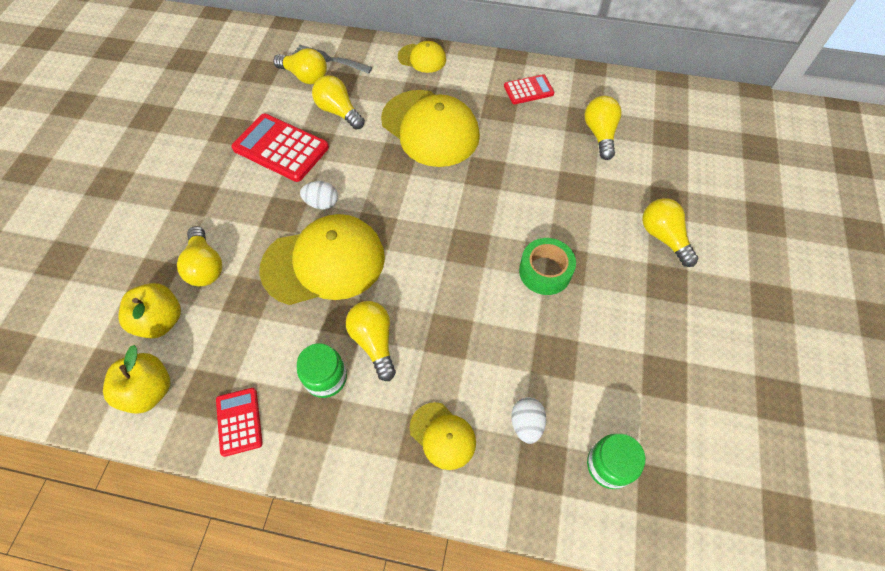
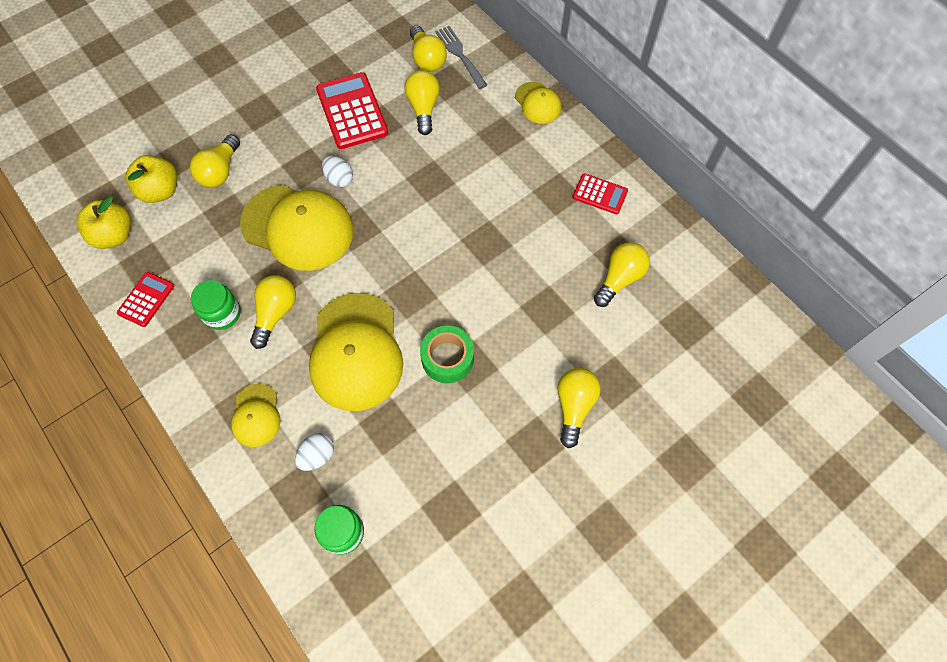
camera: 40 degrees right, 5 degrees up
(430, 128) = (480, 172): yellow cap -> yellow cap (356, 352)

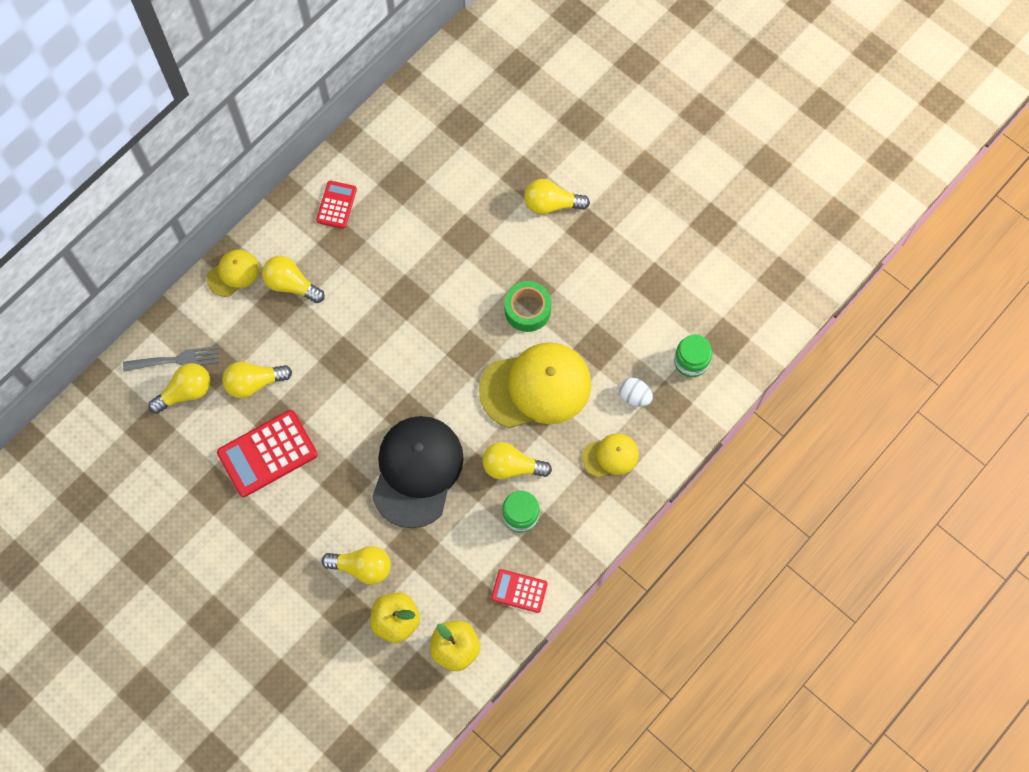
camera: 100 degrees left, 5 degrees up
(298, 227) = (417, 471): yellow cap -> black cap
(339, 179) = (354, 446): white egg -> none
(459, 55) = (176, 360): grey fork -> grey fork turned 150 degrees counterclockwise
(619, 278) = (424, 180): yellow light bulb -> yellow light bulb (291, 284)

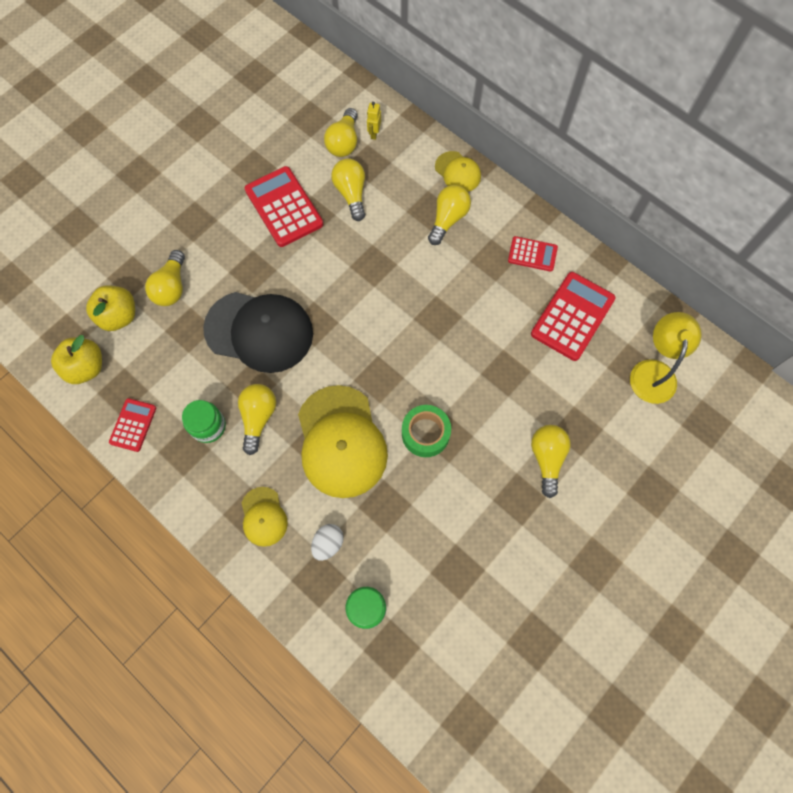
camera: 90 degrees right, 0 degrees up
(176, 360) = (374, 133): grey fork -> yellow robot
(186, 392) = (344, 142): yellow light bulb -> yellow light bulb turned 45 degrees clockwise
(407, 172) = (572, 316): none -> red calculator
(466, 106) = (654, 371): none -> yellow lamp

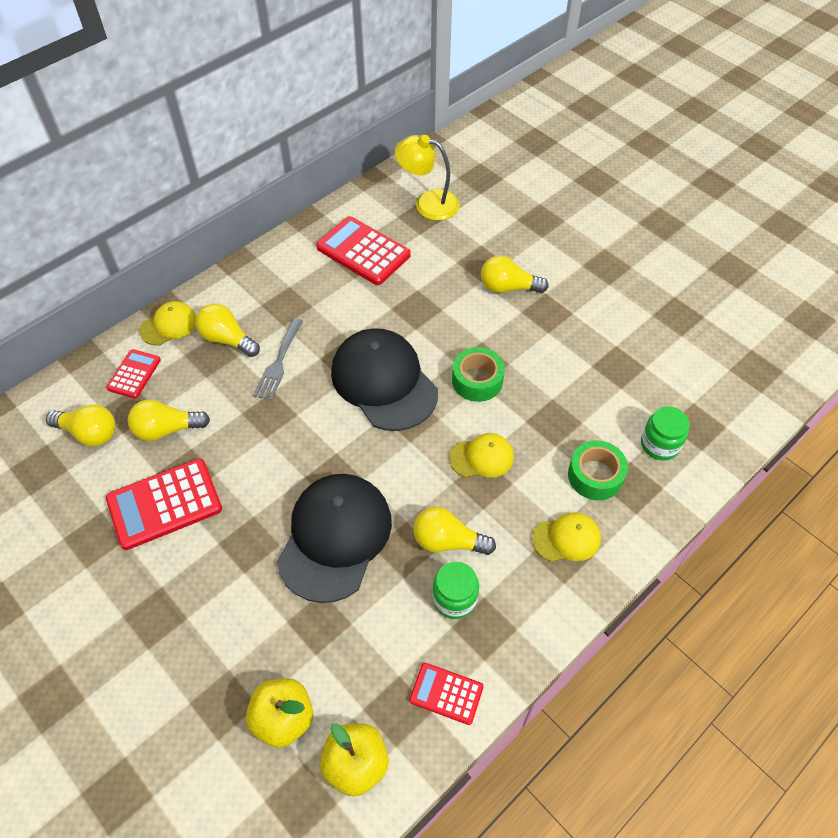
camera: 85 degrees left, 15 degrees down
(171, 287) = (252, 646): yellow light bulb -> none
(328, 543) = (595, 476): white egg -> green tape
(341, 441) = (482, 457): yellow cap -> yellow cap, size x0.50
(374, 133) = (88, 401): yellow robot -> none
(415, 352) = (384, 382): none -> black cap
(427, 263) = (279, 362): none -> grey fork
(532, 254) = (287, 273): red calculator -> red calculator (134, 374)

